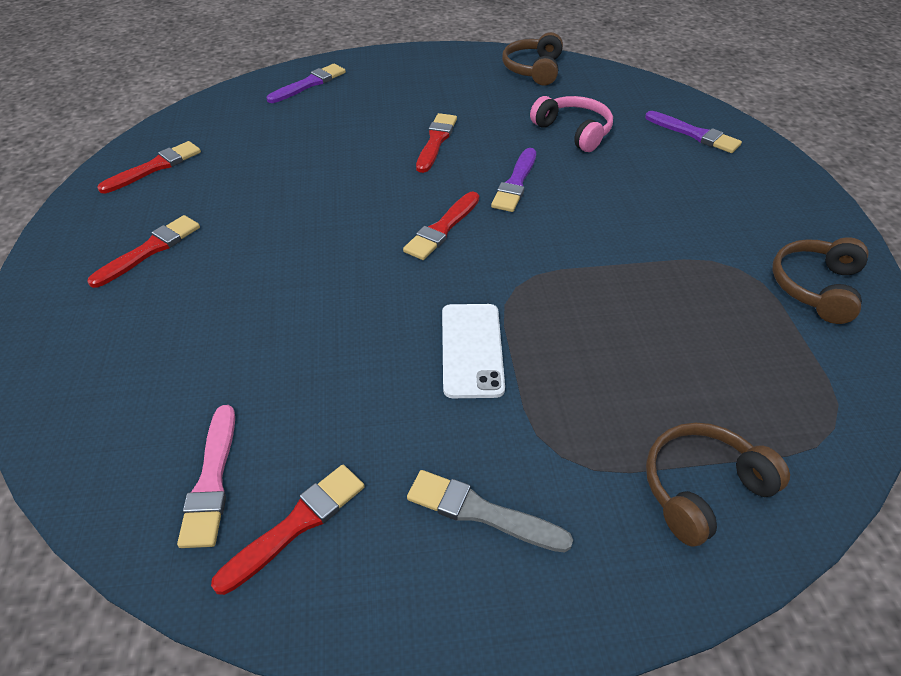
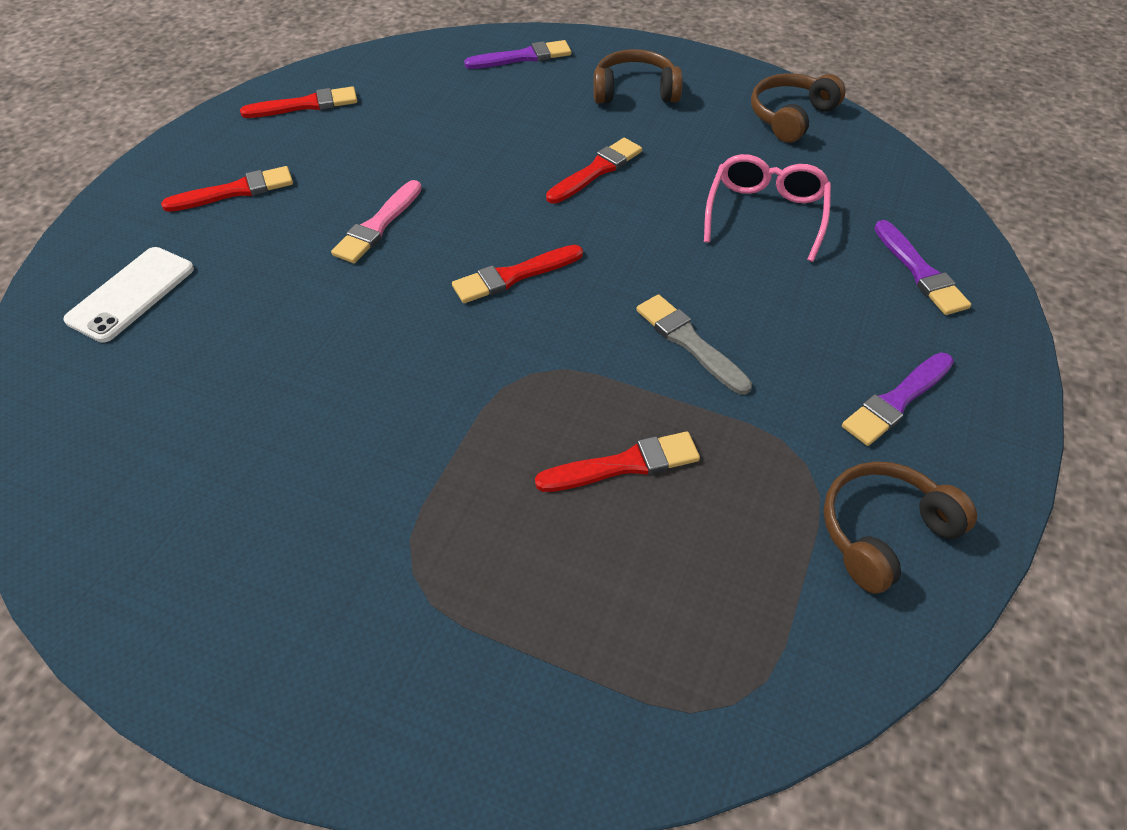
camera: 30 degrees right, 5 degrees up
(211, 481) = (110, 436): pink brush -> pink brush (378, 225)
(296, 525) = (139, 511): red brush -> red brush (624, 464)
(472, 350) = (426, 421): white phone -> white phone (131, 294)
(481, 512) = (292, 586): grey brush -> grey brush (689, 342)
(515, 183) = (638, 253): purple brush -> purple brush (896, 401)
(573, 131) = (765, 214): pink headphones -> pink glasses
(702, 489) = (519, 684): brown headphones -> brown headphones (635, 91)

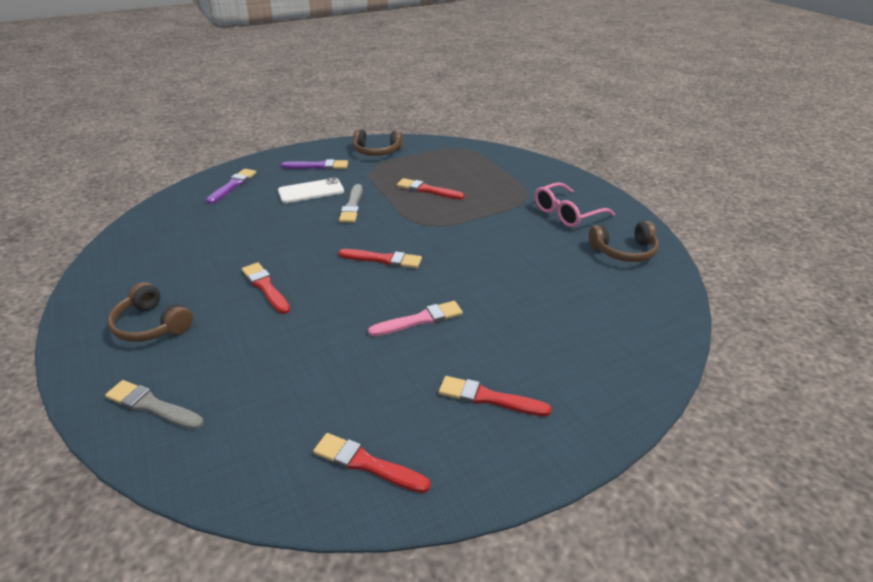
camera: 140 degrees left, 15 degrees down
(131, 294) = (597, 352): white phone -> white phone (311, 191)
(523, 57) = (152, 406): purple brush -> grey brush
(596, 170) = (265, 287): red brush -> red brush turned 60 degrees clockwise
(765, 214) = (237, 228): pink glasses -> pink glasses (567, 213)
(790, 117) = (123, 261): brown headphones -> brown headphones (624, 251)

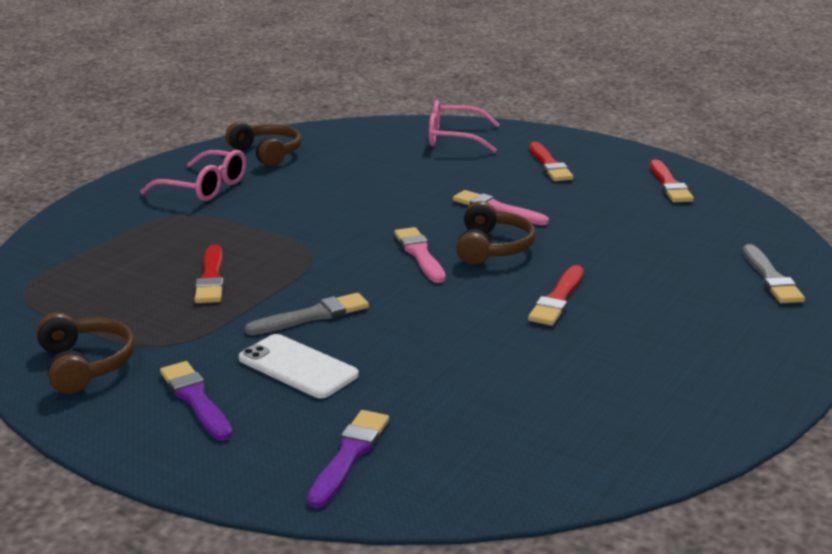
camera: 120 degrees left, 10 degrees down
(151, 325) = (707, 334): brown headphones -> brown headphones (492, 248)
(233, 185) = (349, 455): purple brush -> purple brush turned 120 degrees clockwise
(383, 259) = (420, 254): red brush -> pink brush
(608, 364) = (453, 138): none -> pink glasses

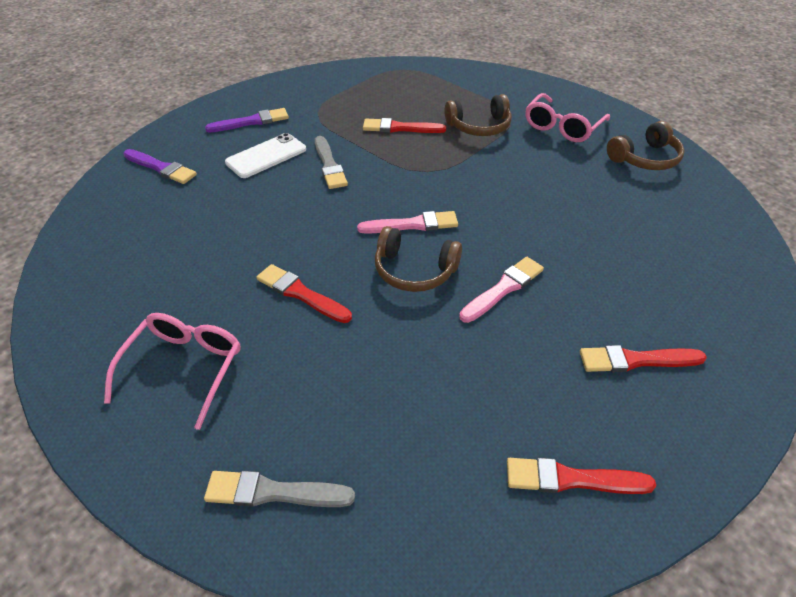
camera: 100 degrees right, 20 degrees up
(85, 364) = (308, 90): brown headphones -> brown headphones (479, 126)
(453, 138) = (716, 288): pink glasses -> pink glasses (184, 368)

